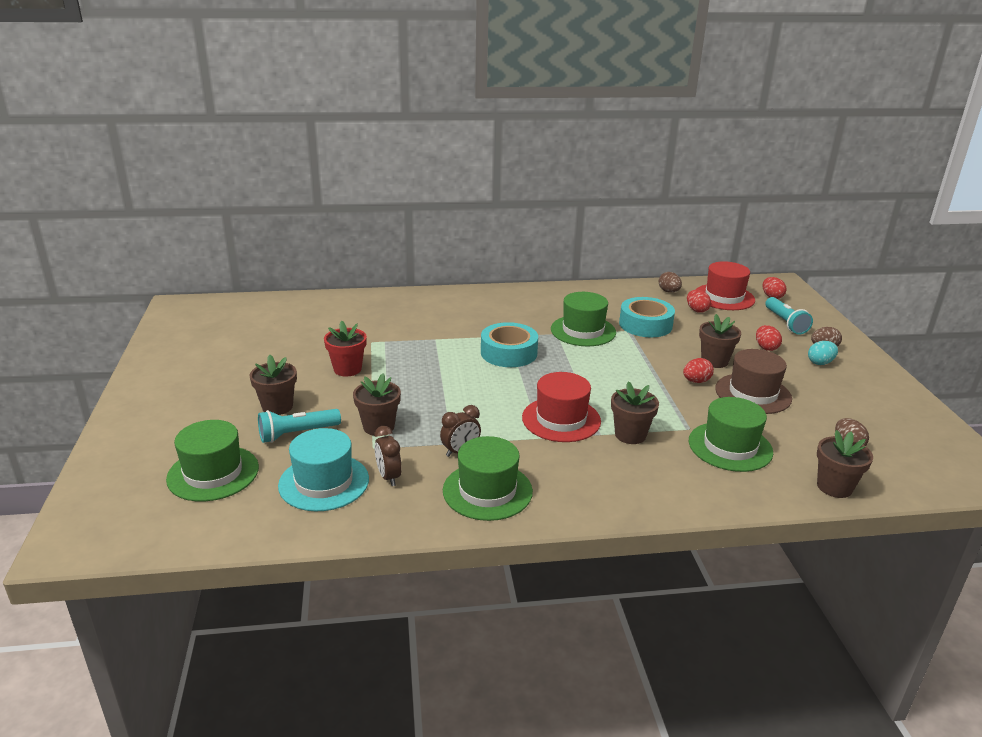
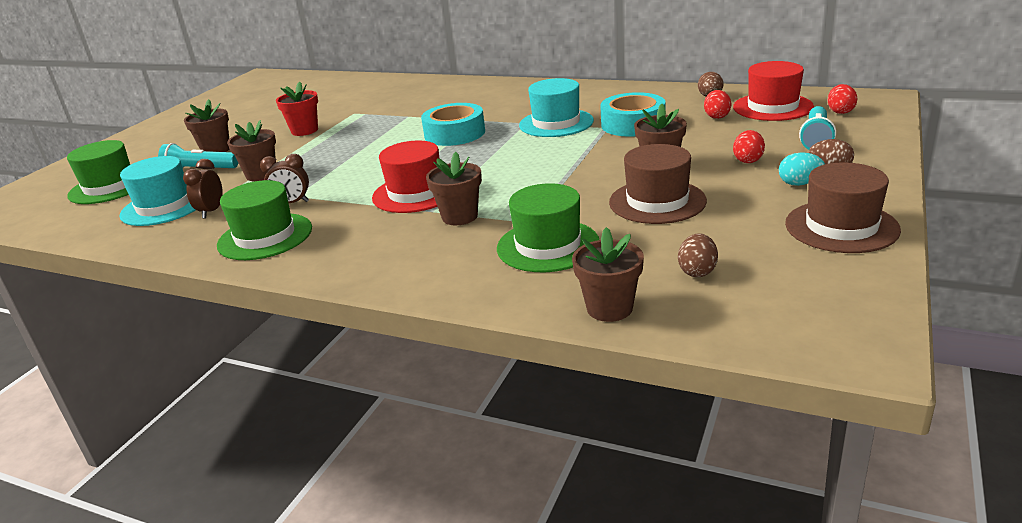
camera: 35 degrees right, 0 degrees up
(583, 331) = (556, 123): green hat -> turquoise hat
(696, 381) = (607, 181): red egg -> none
(882, 393) = (841, 227): none -> brown hat

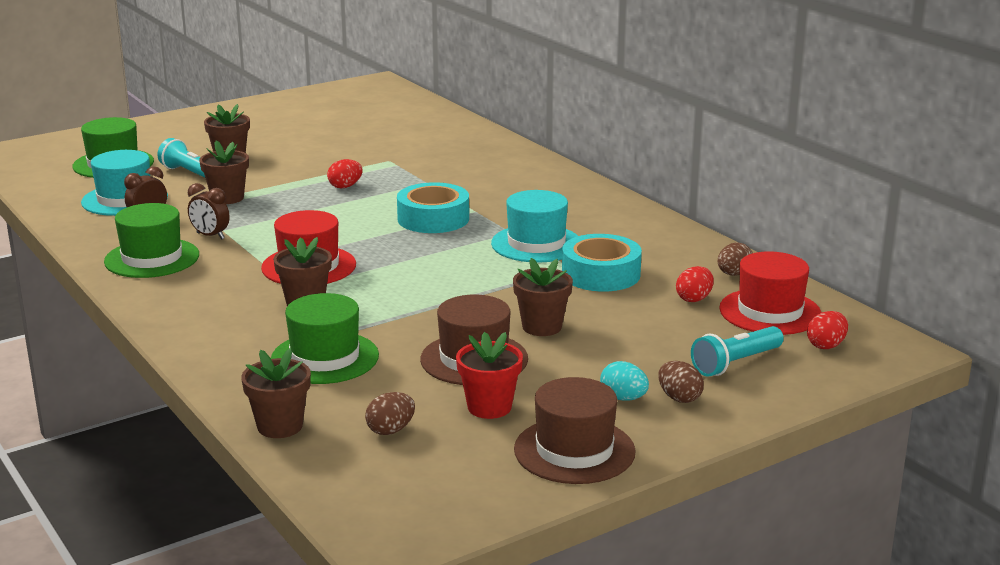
camera: 30 degrees right, 5 degrees down
(304, 130) = (322, 164): red flower pot -> red flower pot (489, 407)
(748, 160) = (627, 356): red egg -> red egg (345, 186)

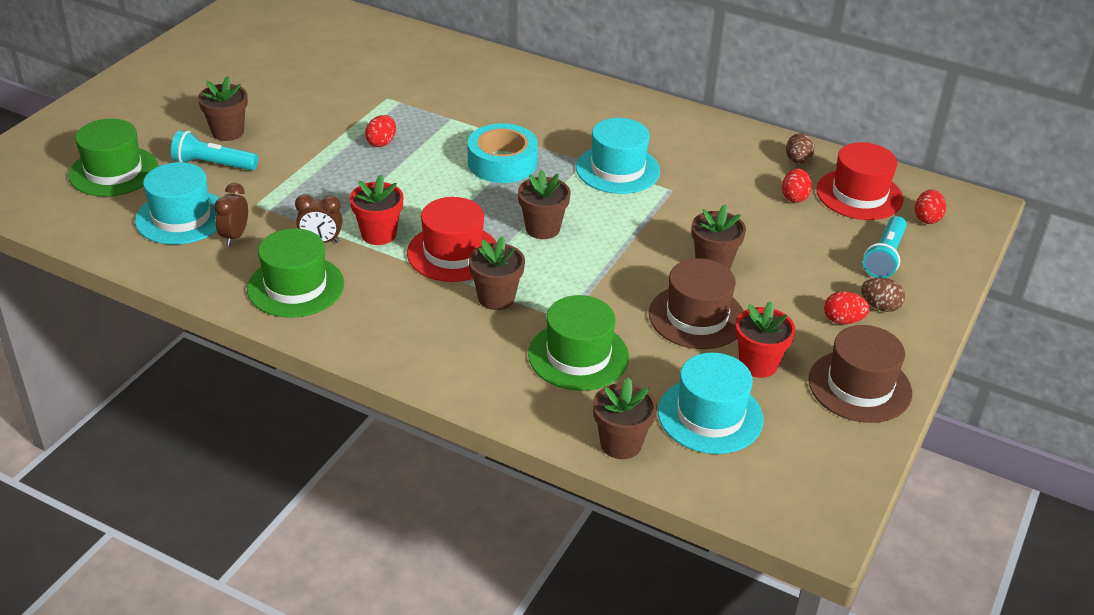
camera: 30 degrees left, 15 degrees up
(227, 198) = (284, 187): brown flower pot -> brown flower pot (542, 229)
(263, 241) = (379, 234): none -> red flower pot
(391, 430) = (710, 415): brown egg -> turquoise hat
(601, 274) = (701, 190): turquoise tape -> none
(623, 398) = (843, 320): turquoise egg -> red egg

